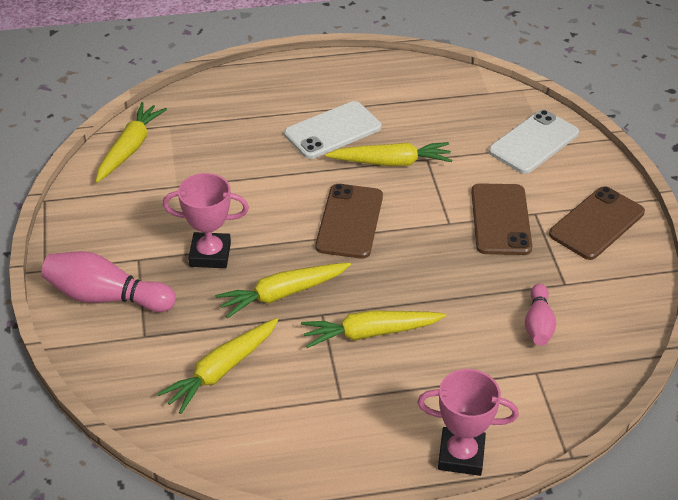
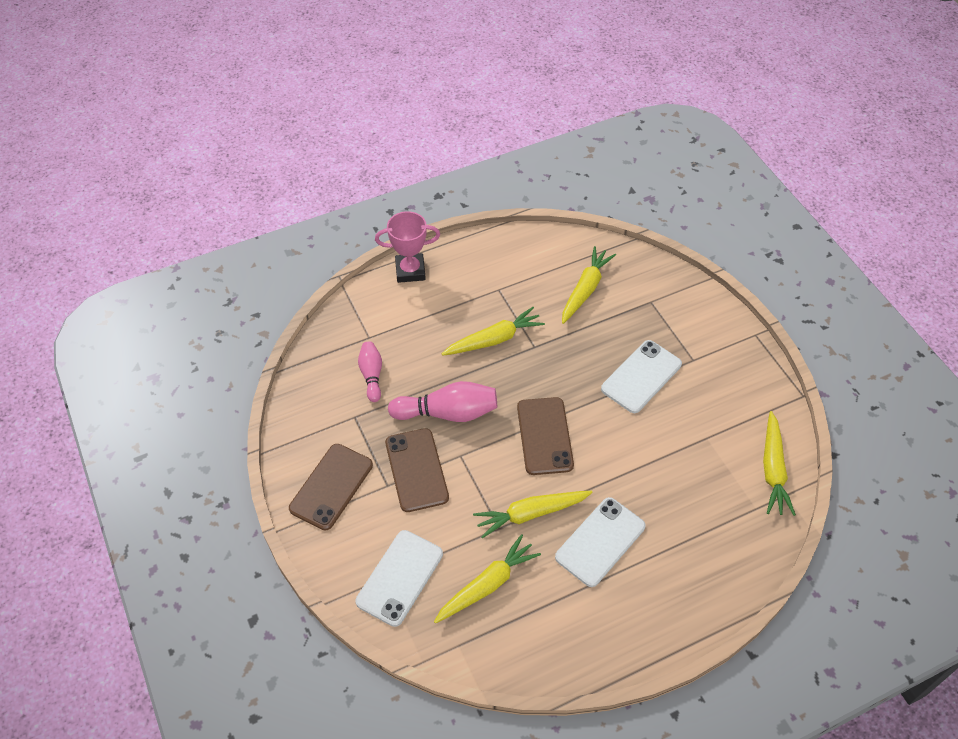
camera: 165 degrees right, 10 degrees up
(106, 297) = (696, 323): pink bowling pin -> pink bowling pin (447, 413)
(210, 254) = (641, 377): pink trophy -> white phone
(282, 294) = (570, 356): yellow carrot -> yellow carrot (487, 585)

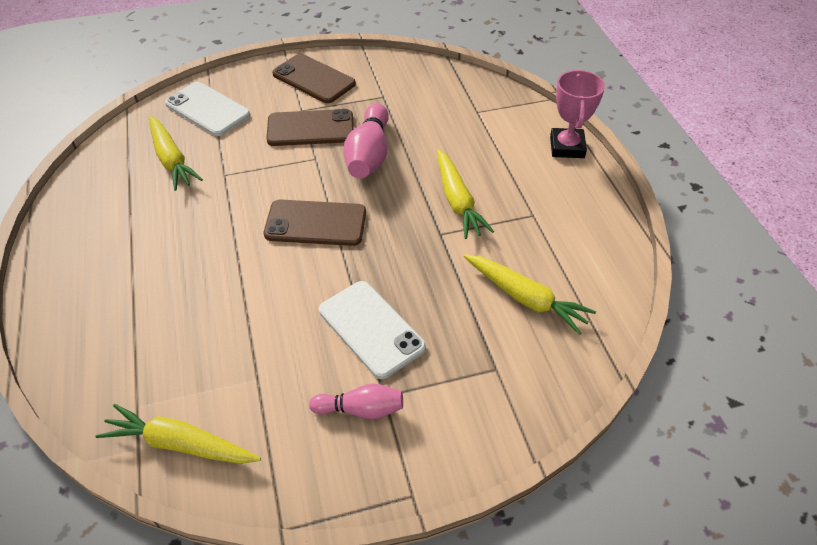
camera: 100 degrees right, 5 degrees down
(371, 375) = (429, 110): pink bowling pin -> pink bowling pin (361, 409)
(531, 514) = (228, 198): yellow carrot -> none
(600, 542) = (171, 246): white phone -> none

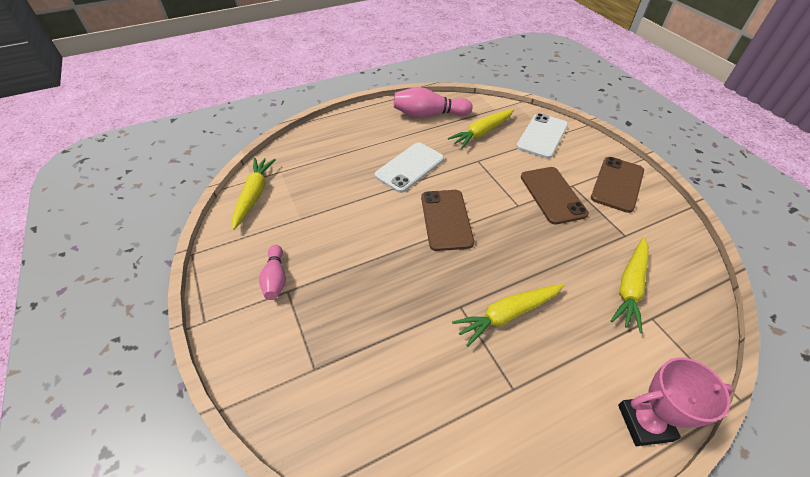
camera: 80 degrees right, 0 degrees up
(369, 155) = (539, 238): pink bowling pin -> pink bowling pin (429, 115)
(371, 329) = (347, 272): white phone -> white phone (409, 167)
(525, 298) = (397, 388): yellow carrot -> yellow carrot (630, 287)

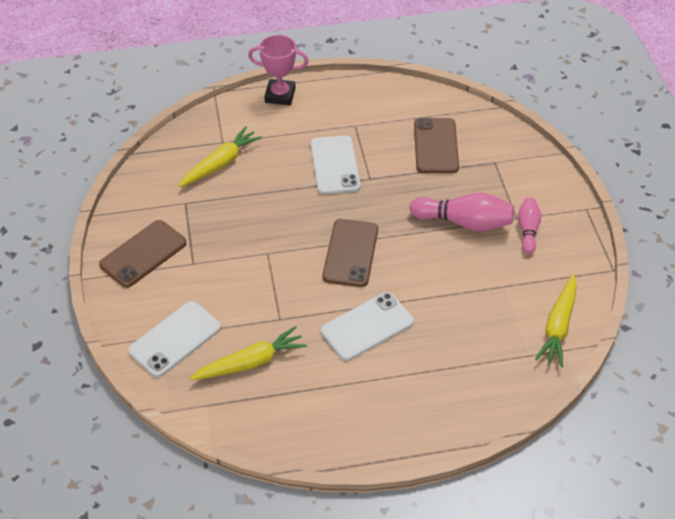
camera: 165 degrees left, 0 degrees up
(429, 115) = (309, 414): pink bowling pin -> pink bowling pin (464, 222)
(507, 315) = (334, 165): yellow carrot -> white phone
(552, 195) = (223, 256): brown phone -> brown phone (436, 146)

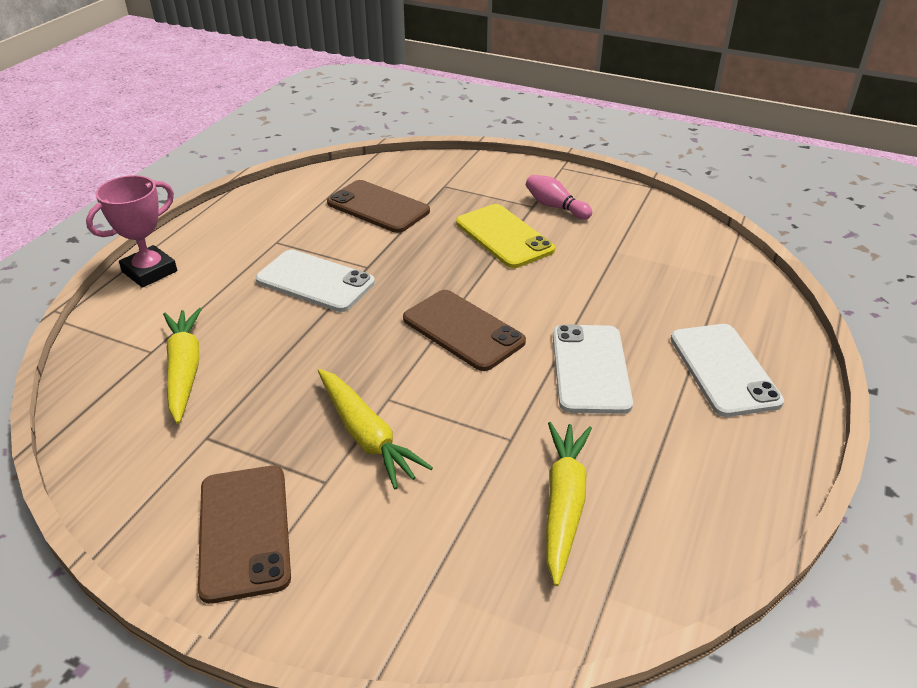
camera: 55 degrees left, 10 degrees down
(175, 339) = (448, 573): white phone -> white phone (723, 369)
(464, 222) = (504, 236): pink bowling pin -> yellow phone
(558, 326) = (697, 244): yellow carrot -> yellow carrot (366, 435)

